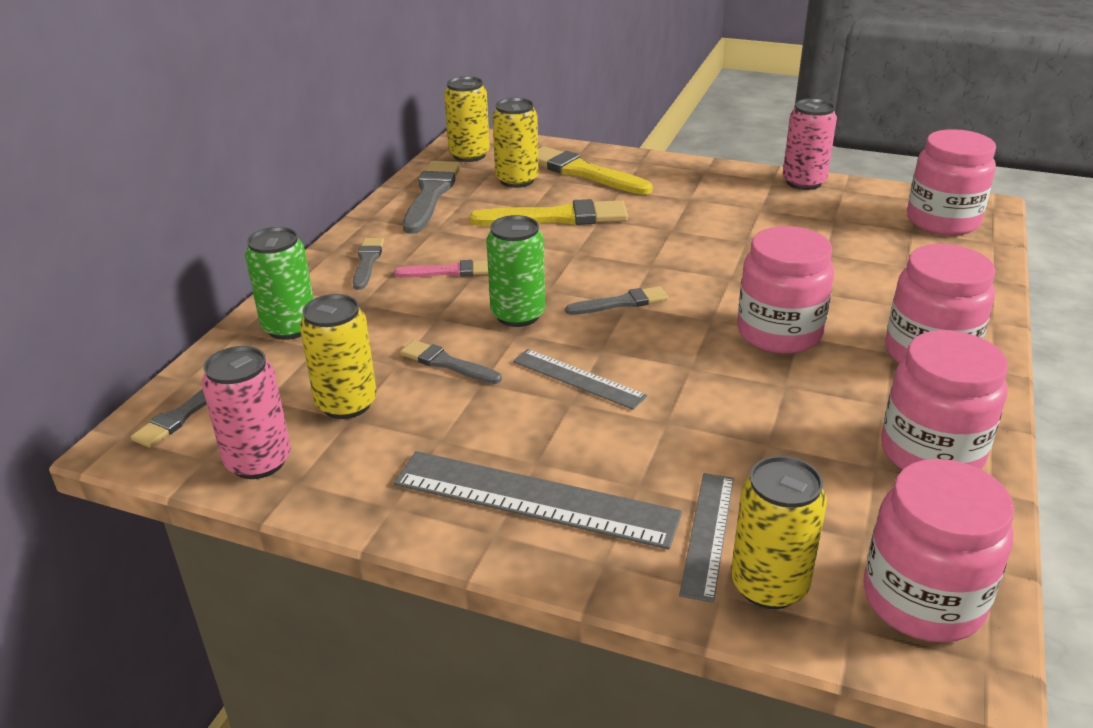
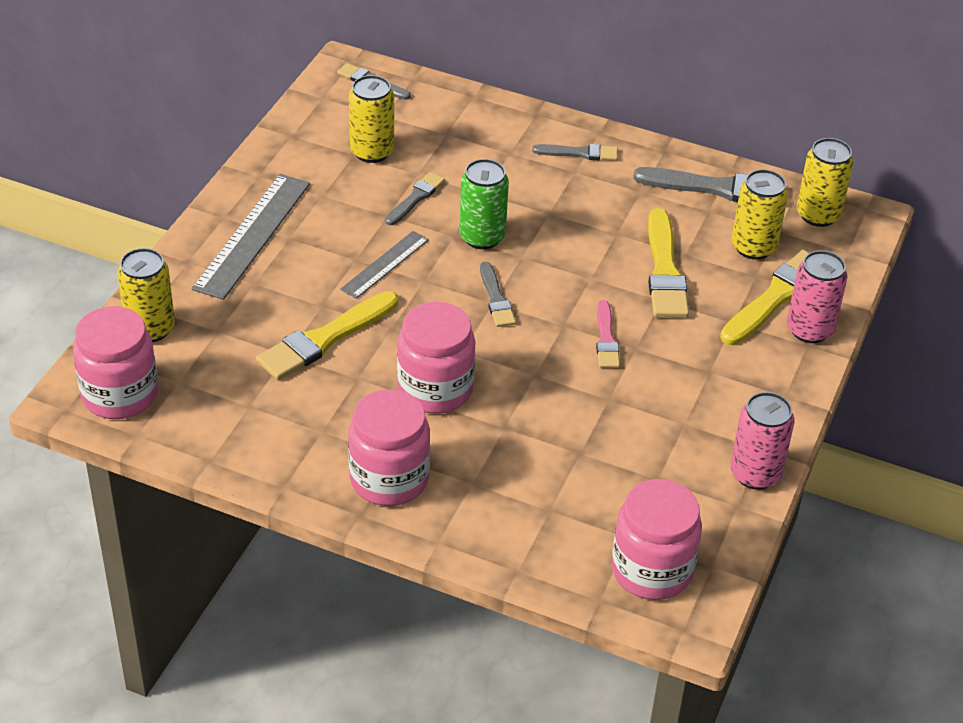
camera: 90 degrees right, 10 degrees up
(258, 461) = (315, 118): pink can -> pink can (809, 330)
(290, 327) = (476, 119): green can -> none
(449, 271) = (559, 200): pink brush -> pink brush (606, 339)
(707, 534) = (201, 309): grey ruler -> none
(728, 415) = (325, 339): none -> yellow brush
(931, 453) = (257, 441): pink jar -> none

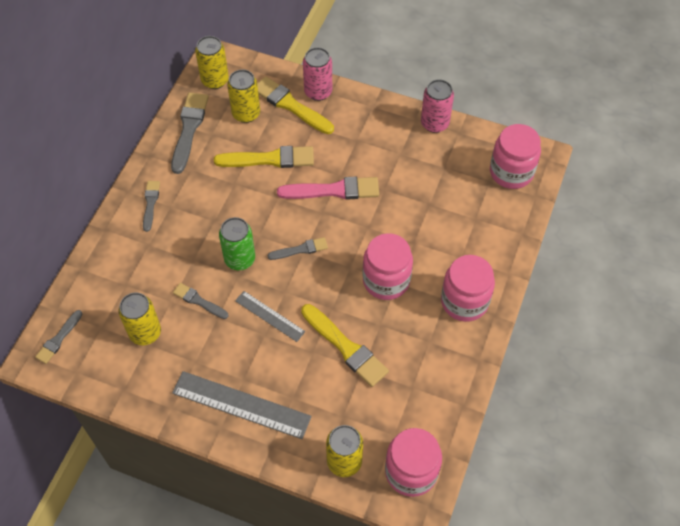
camera: 90 degrees left, 15 degrees up
(606, 339) = (333, 190): pink brush -> pink brush, size x1.74

